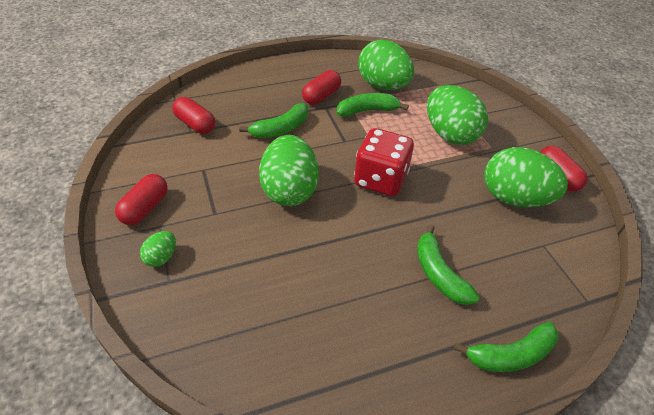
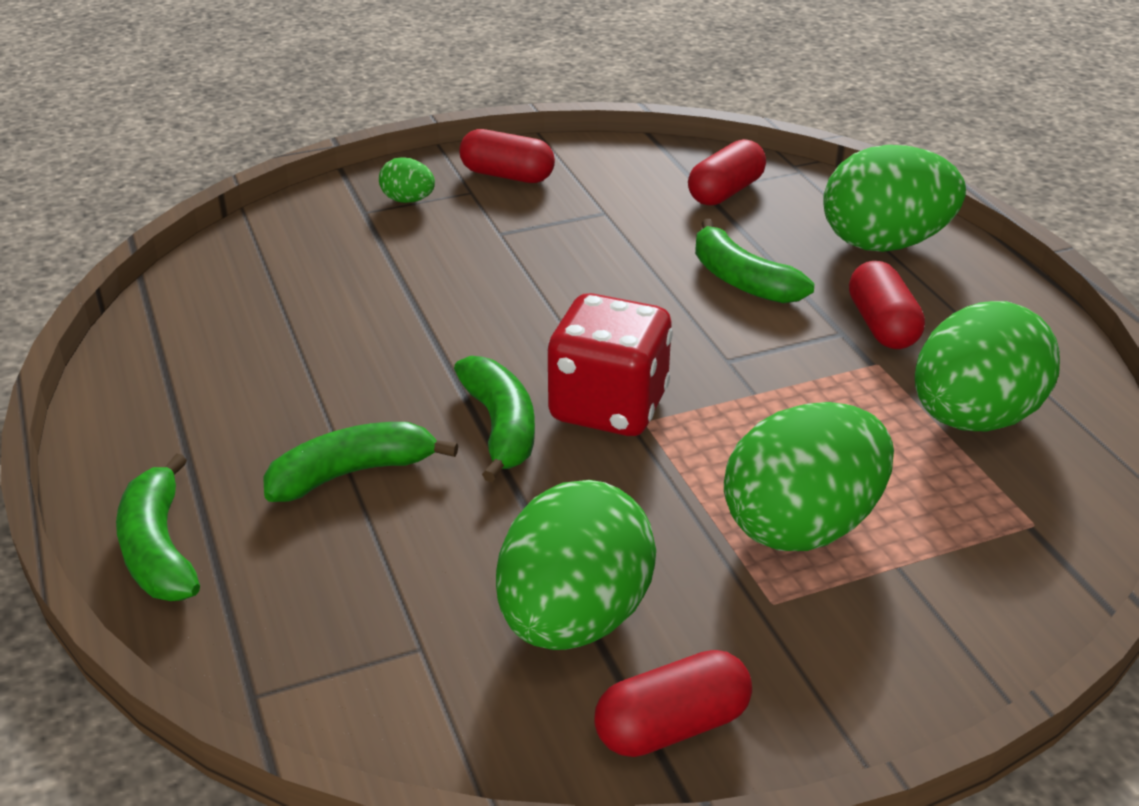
camera: 90 degrees right, 10 degrees down
(289, 190) = (562, 299): green egg -> green egg (884, 243)
(321, 96) = (882, 325): red capsule -> red capsule turned 45 degrees clockwise
(367, 111) = (852, 392): green banana -> green banana (500, 427)

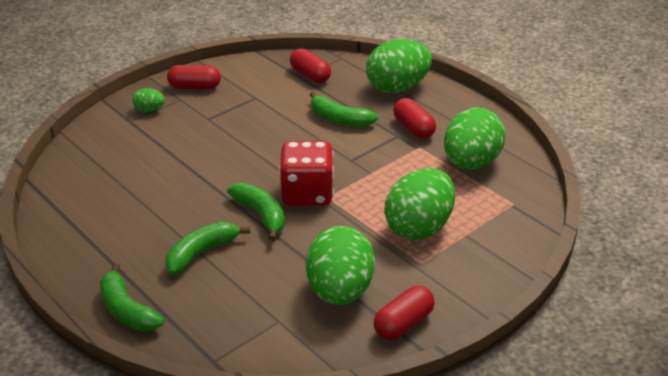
camera: 20 degrees left, 0 degrees up
(725, 192) = (310, 75): red capsule -> red capsule turned 60 degrees counterclockwise

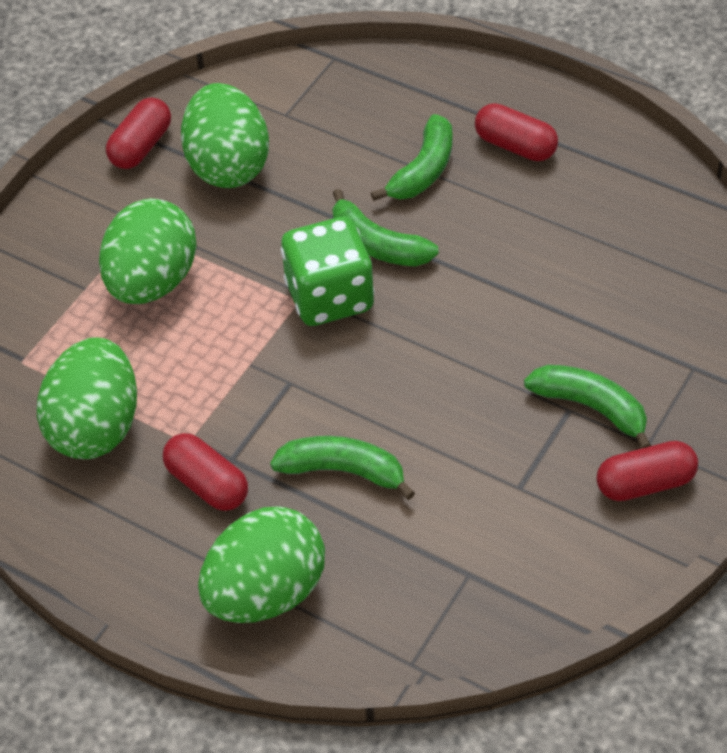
camera: 165 degrees right, 15 degrees up
(127, 310) = (462, 82): green banana -> green banana (591, 407)
(149, 110) = (680, 400): green egg -> none
(307, 194) = (330, 297): red dice -> green dice
(310, 75) = (448, 583): red capsule -> red capsule (515, 146)

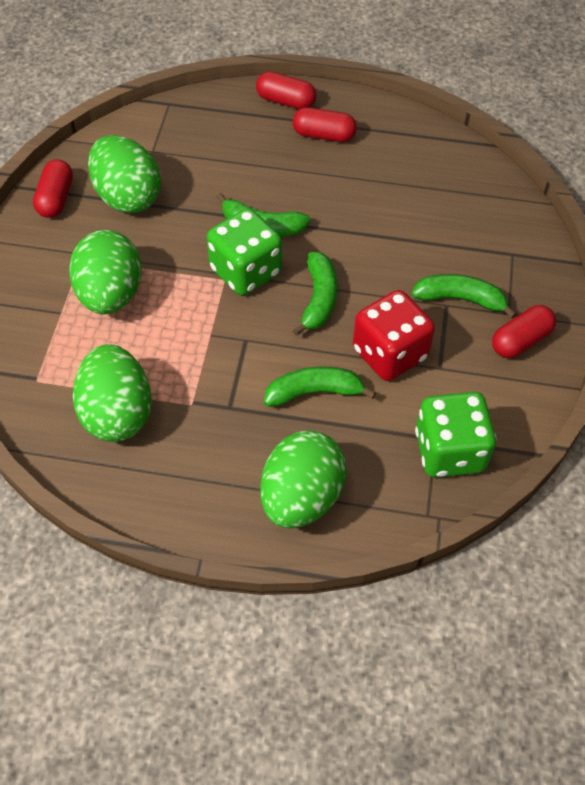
camera: 25 degrees left, 5 degrees up
(207, 484) = (221, 431): red capsule -> red capsule (285, 101)
(423, 170) = (269, 167): green banana -> green banana (319, 299)
(462, 451) = (389, 353): none -> red dice
(478, 595) = (449, 451): none -> green dice

